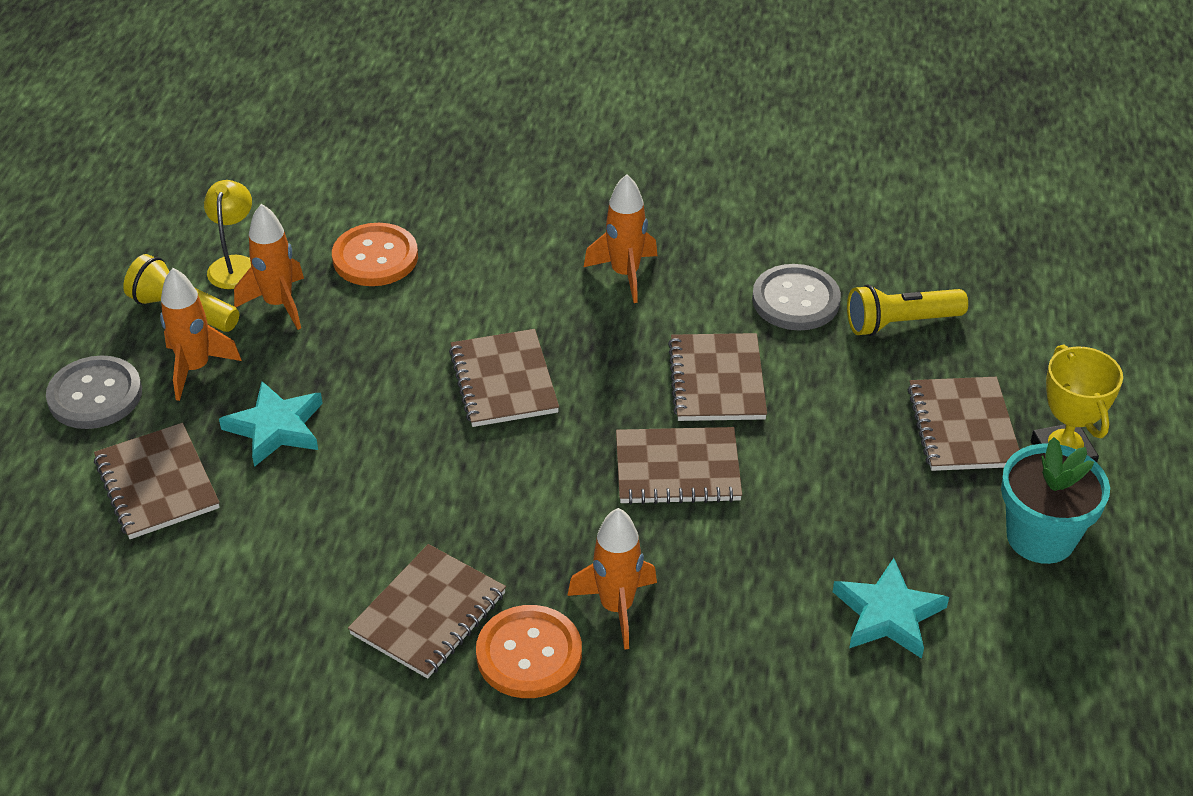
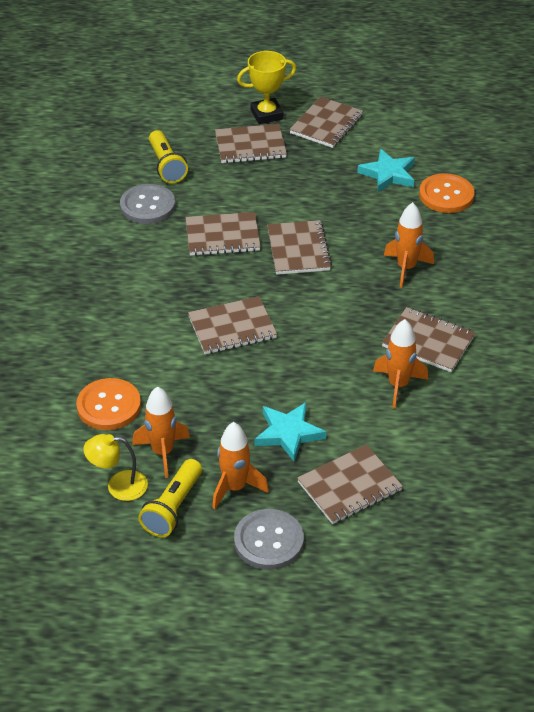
camera: 95 degrees left, 0 degrees up
(529, 654) = (446, 299): orange button -> orange button (446, 195)
(625, 274) = (125, 279): orange rocket -> orange rocket (398, 385)
(1040, 537) = (326, 124): turquoise flower pot -> brown notebook

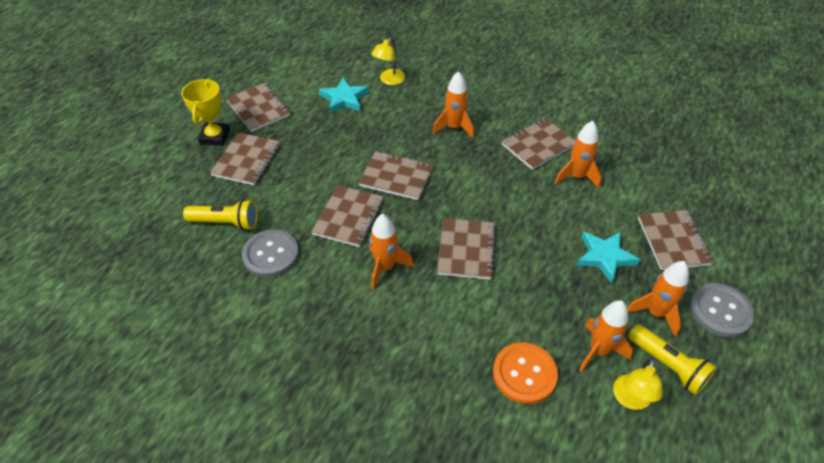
camera: 65 degrees left, 5 degrees up
(176, 280) = (385, 268): none -> orange rocket
(446, 195) = (389, 80): orange button -> yellow lamp

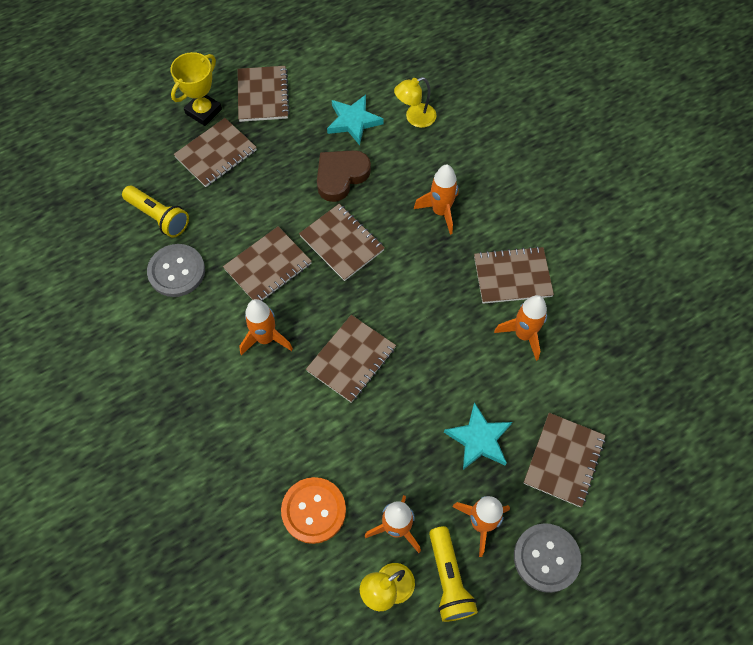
camera: 30 degrees right, 15 degrees up
(361, 135) = (341, 176): none -> brown heart

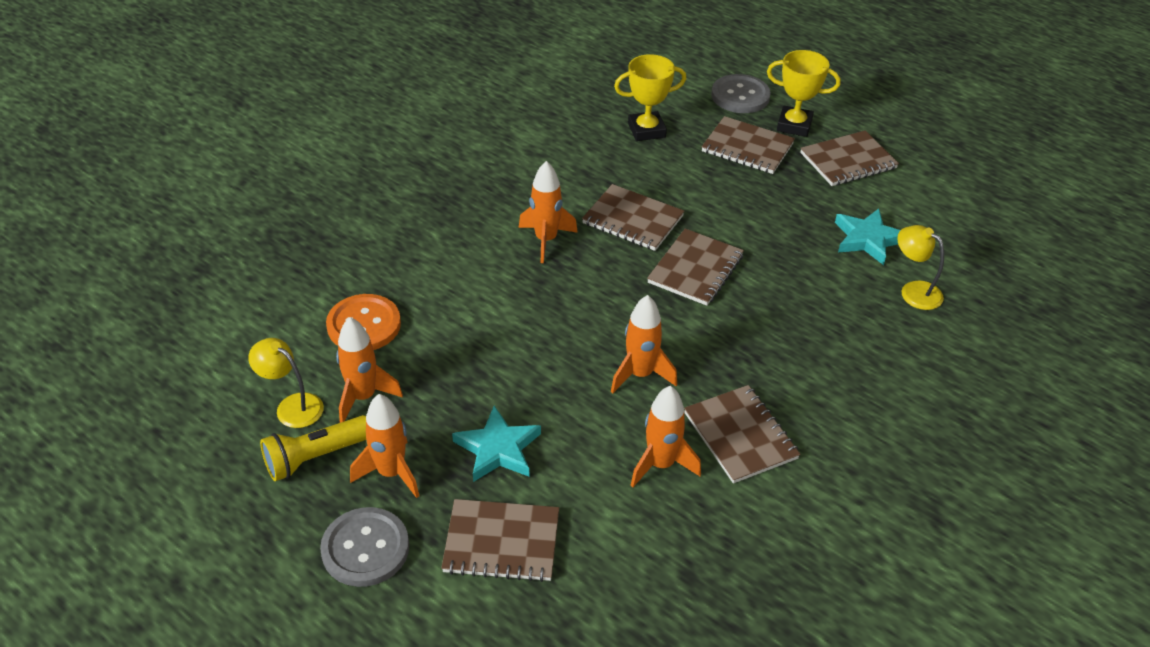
camera: 70 degrees right, 20 degrees down
(159, 217) = (646, 130): yellow flashlight -> yellow trophy
(176, 271) = (591, 159): grey button -> grey button (740, 96)
(341, 176) = (784, 247): brown heart -> none
(351, 359) = (552, 312): brown notebook -> none
(440, 212) = (792, 345): orange rocket -> orange rocket (640, 374)

